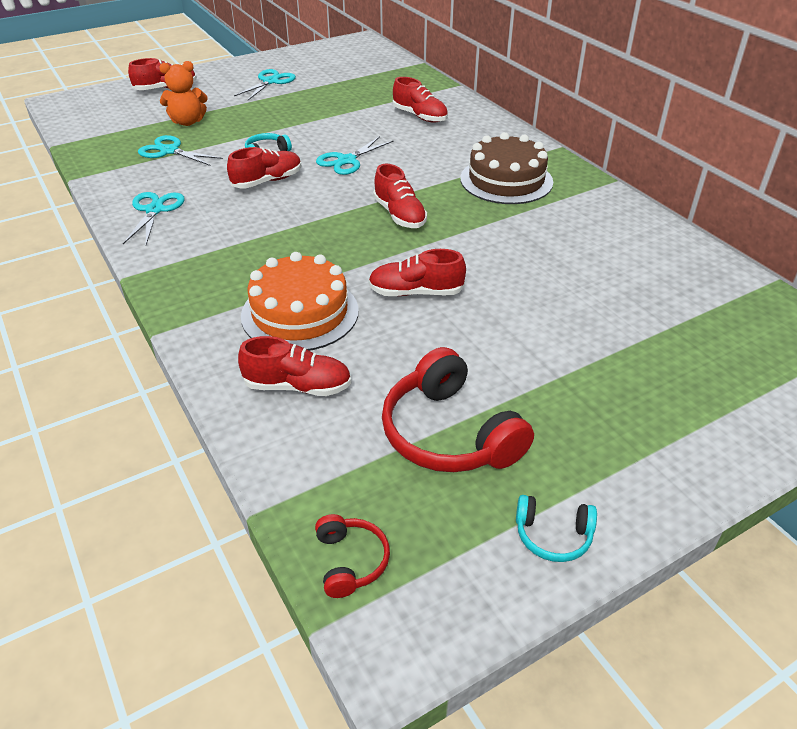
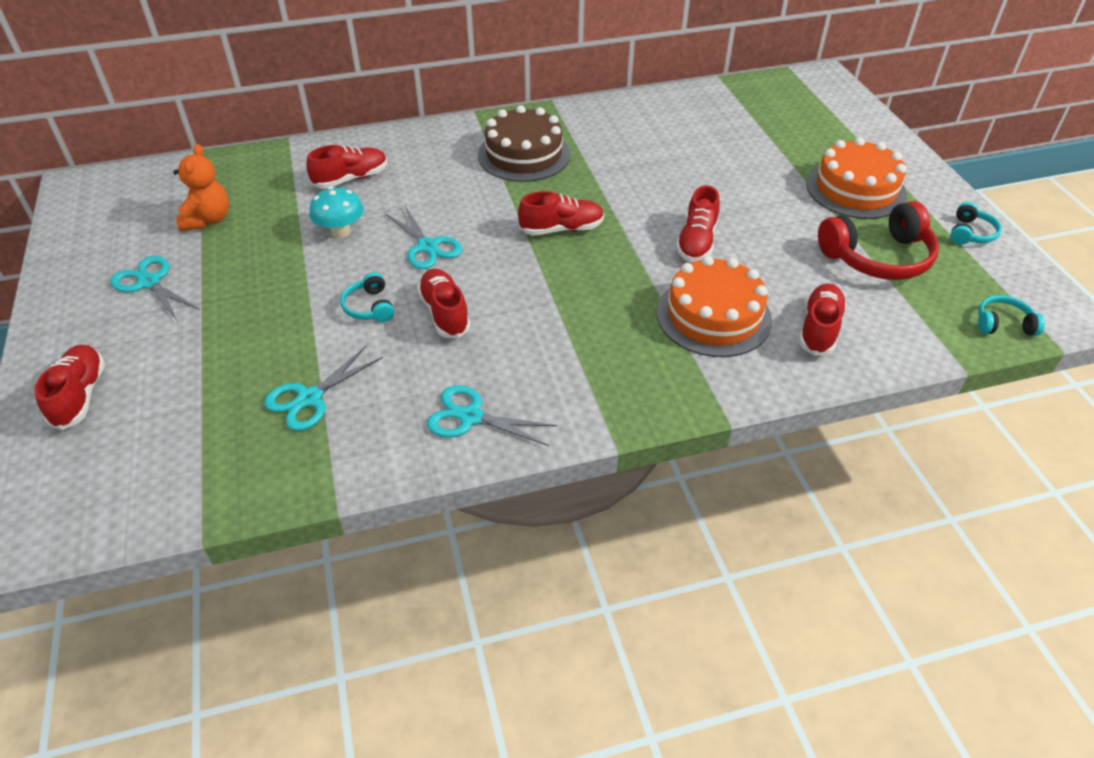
camera: 75 degrees left, 5 degrees up
(187, 122) = (226, 375): orange teddy bear -> orange teddy bear (208, 219)
(351, 126) = (341, 231): none -> turquoise mushroom
(351, 561) = (1003, 324): red headphones -> turquoise headphones
(593, 411) = (855, 189): none -> orange cake

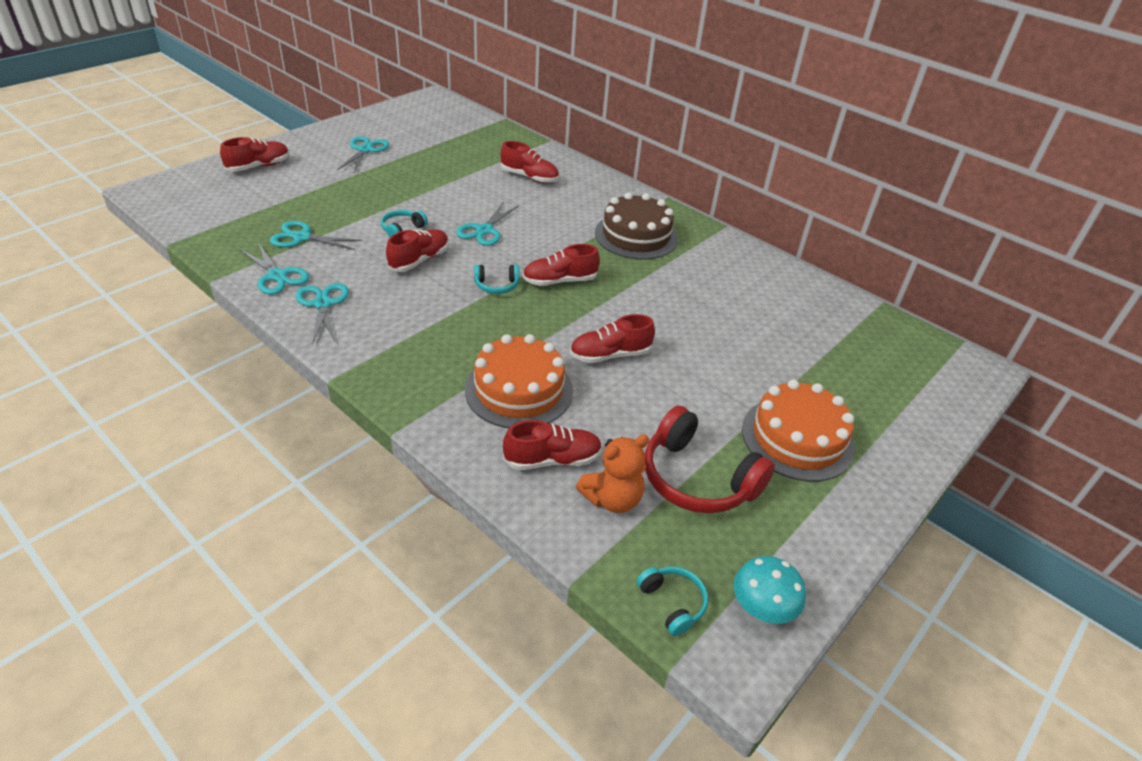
camera: 55 degrees right, 5 degrees down
(208, 219) = (438, 146): orange teddy bear -> orange teddy bear (612, 499)
(341, 231) = (470, 193): turquoise mushroom -> turquoise mushroom (761, 609)
(379, 443) = (277, 276): none -> turquoise scissors
(561, 229) = (560, 281): red shoe -> red shoe turned 120 degrees clockwise
(970, 233) = (813, 547): turquoise headphones -> turquoise headphones (497, 285)

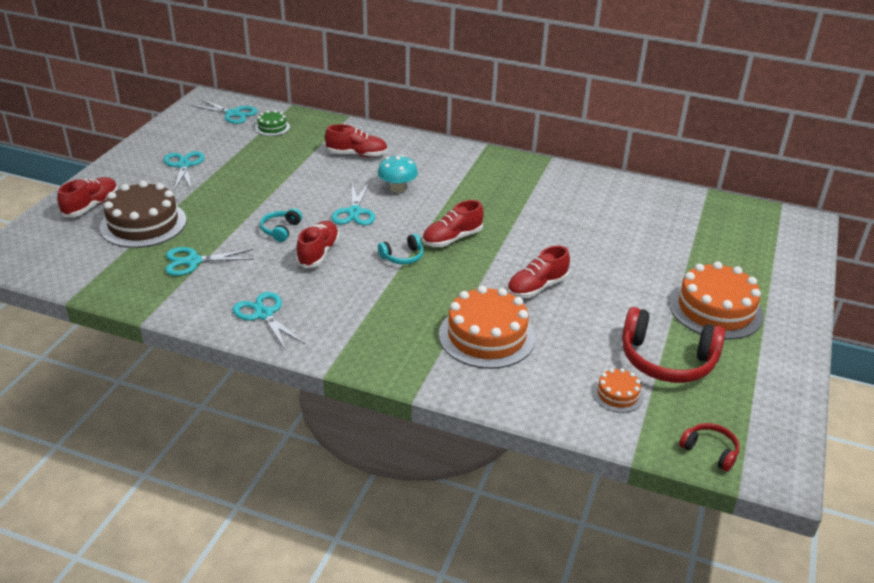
camera: 20 degrees left, 5 degrees down
(277, 276) = (200, 302): turquoise scissors -> turquoise scissors (233, 114)
(470, 135) = (272, 127): none -> green cake
(552, 460) = (553, 380): red shoe -> none
(612, 499) = (617, 394): orange teddy bear -> orange cake
(636, 236) = (485, 184): brown cake -> brown cake (143, 224)
(673, 603) = (710, 451): turquoise headphones -> red headphones
(761, 609) = (770, 434): turquoise mushroom -> turquoise mushroom (397, 189)

